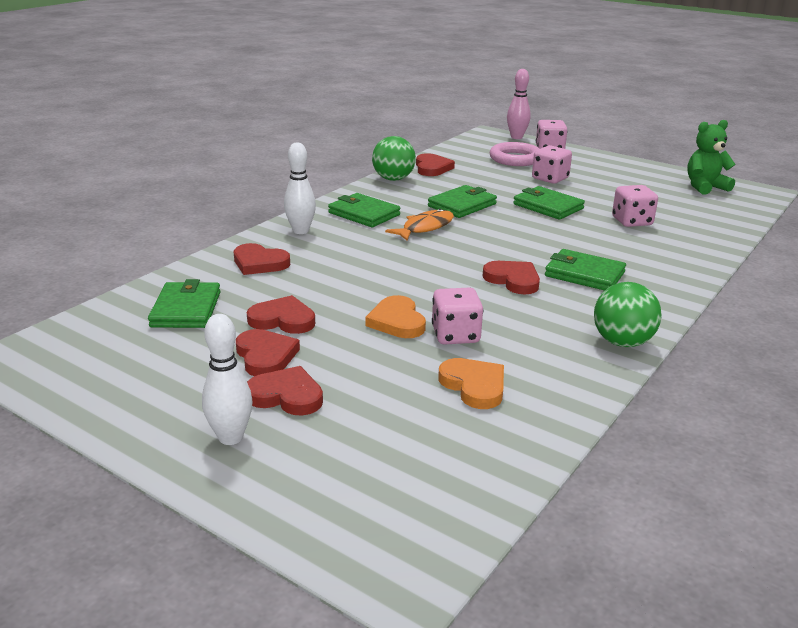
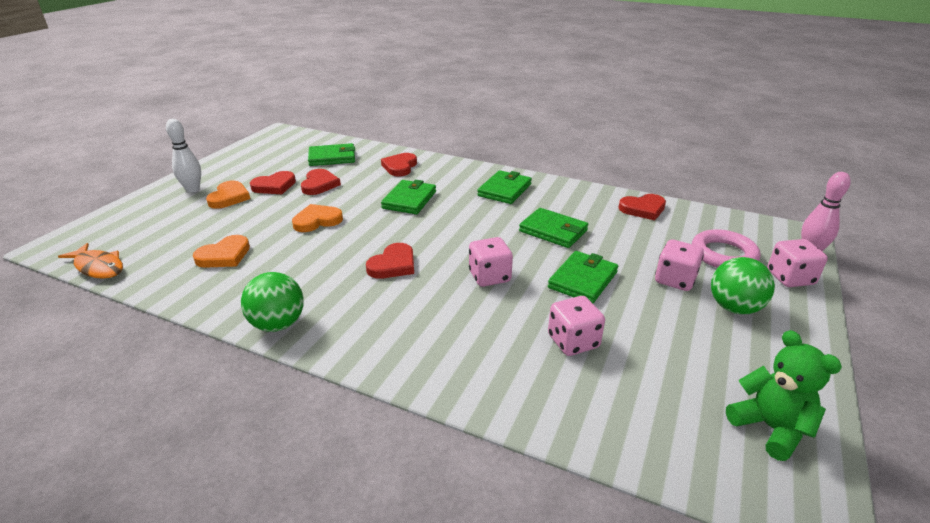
camera: 80 degrees right, 5 degrees up
(286, 396) = (229, 197): red heart -> orange heart
(301, 231) = (459, 172): white bowling pin -> none
(393, 179) = (595, 194): green ball -> green ball (734, 308)
(425, 228) = (489, 217): orange fish -> orange fish (98, 267)
(455, 335) = (296, 244): pink dice -> pink dice (489, 276)
(584, 274) = (414, 304): green wallet -> green wallet (409, 200)

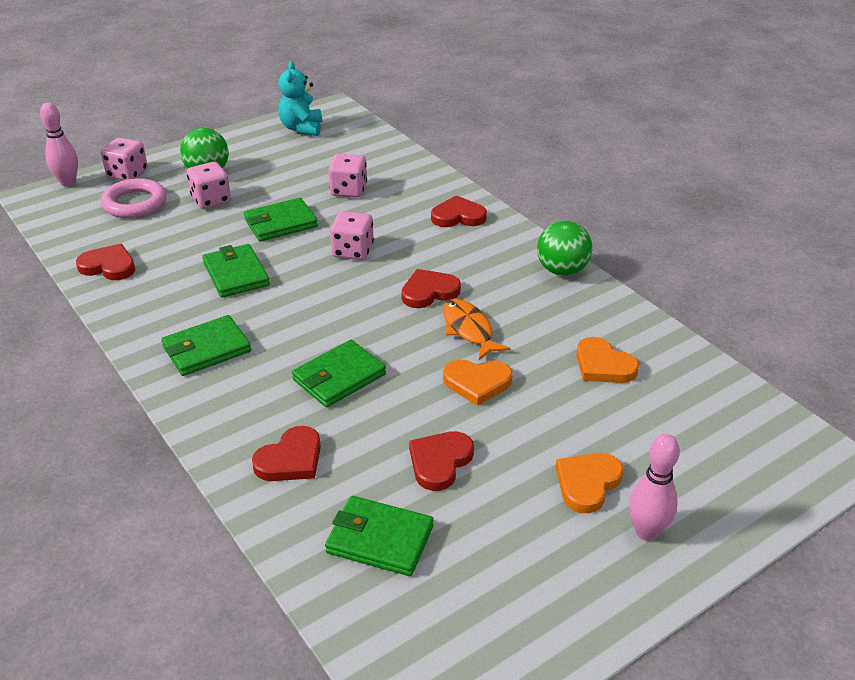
camera: 150 degrees left, 5 degrees up
(98, 267) = (753, 399): orange fish -> orange fish (469, 330)
(193, 189) = (646, 532): white bowling pin -> pink bowling pin
(224, 255) = (603, 365): orange heart -> orange heart turned 120 degrees counterclockwise
(274, 186) = (510, 487): red heart -> red heart (458, 216)
(770, 428) = (302, 128): green teddy bear -> turquoise teddy bear

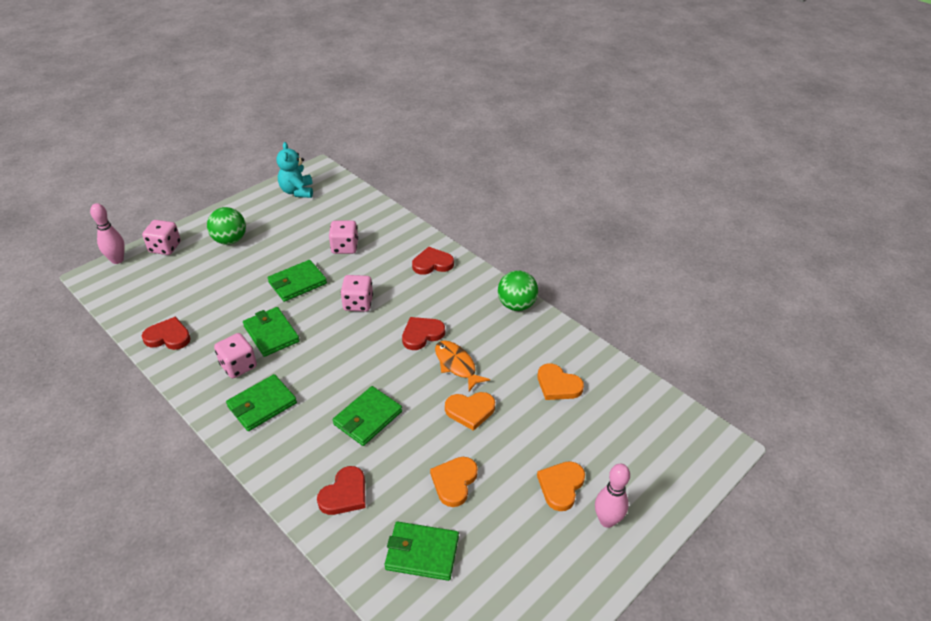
camera: 10 degrees left, 5 degrees up
(135, 203) = (177, 275): pink ring -> none
(211, 200) = (238, 266): pink dice -> pink dice (238, 366)
(440, 462) = (454, 482): red heart -> orange heart

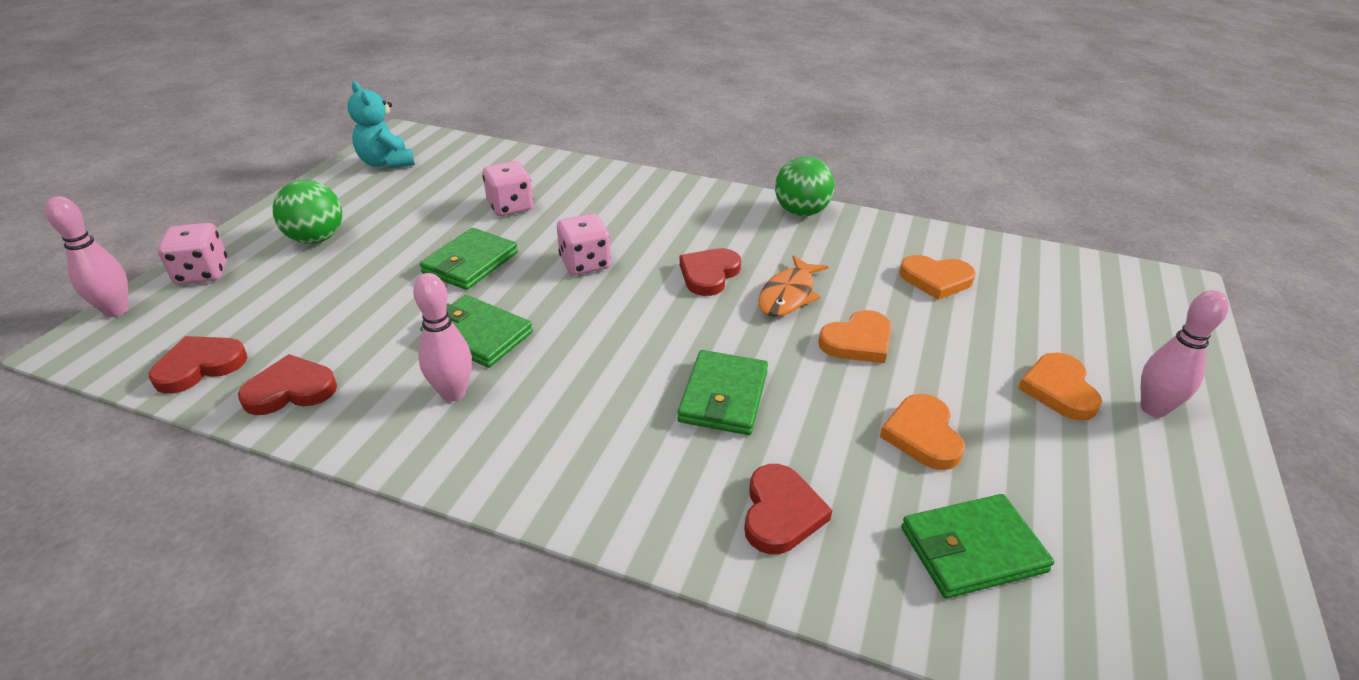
camera: 25 degrees left, 5 degrees down
(238, 366) = (453, 393): pink dice -> pink bowling pin
(262, 405) = (537, 434): green wallet -> none
(432, 263) = (651, 196): red heart -> red heart (200, 366)
(456, 365) = (788, 295): orange fish -> orange fish turned 90 degrees counterclockwise

